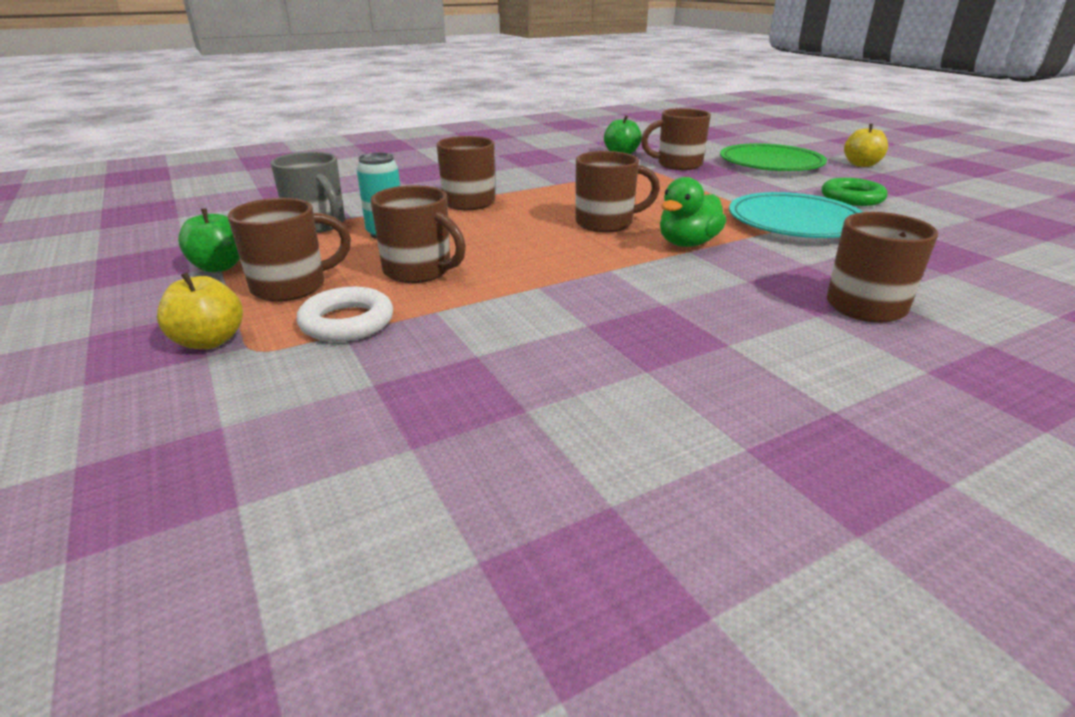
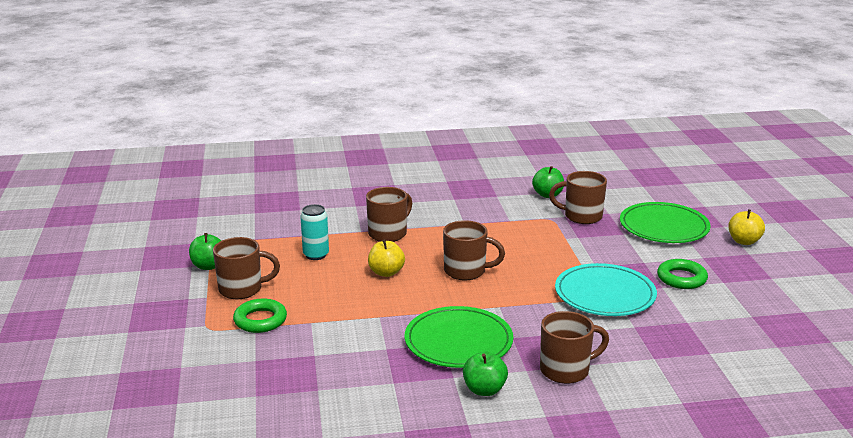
camera: 20 degrees right, 5 degrees down
(209, 341) = (189, 318): yellow apple -> yellow apple (386, 272)
(317, 225) = (277, 239): grey mug -> none
(347, 322) = (260, 320): white ring -> green ring
(419, 271) = (318, 291): brown mug -> none
(683, 298) = (458, 341): none -> green plate
(687, 243) = (504, 300): green duck -> none
(795, 353) = (484, 390): none -> green apple

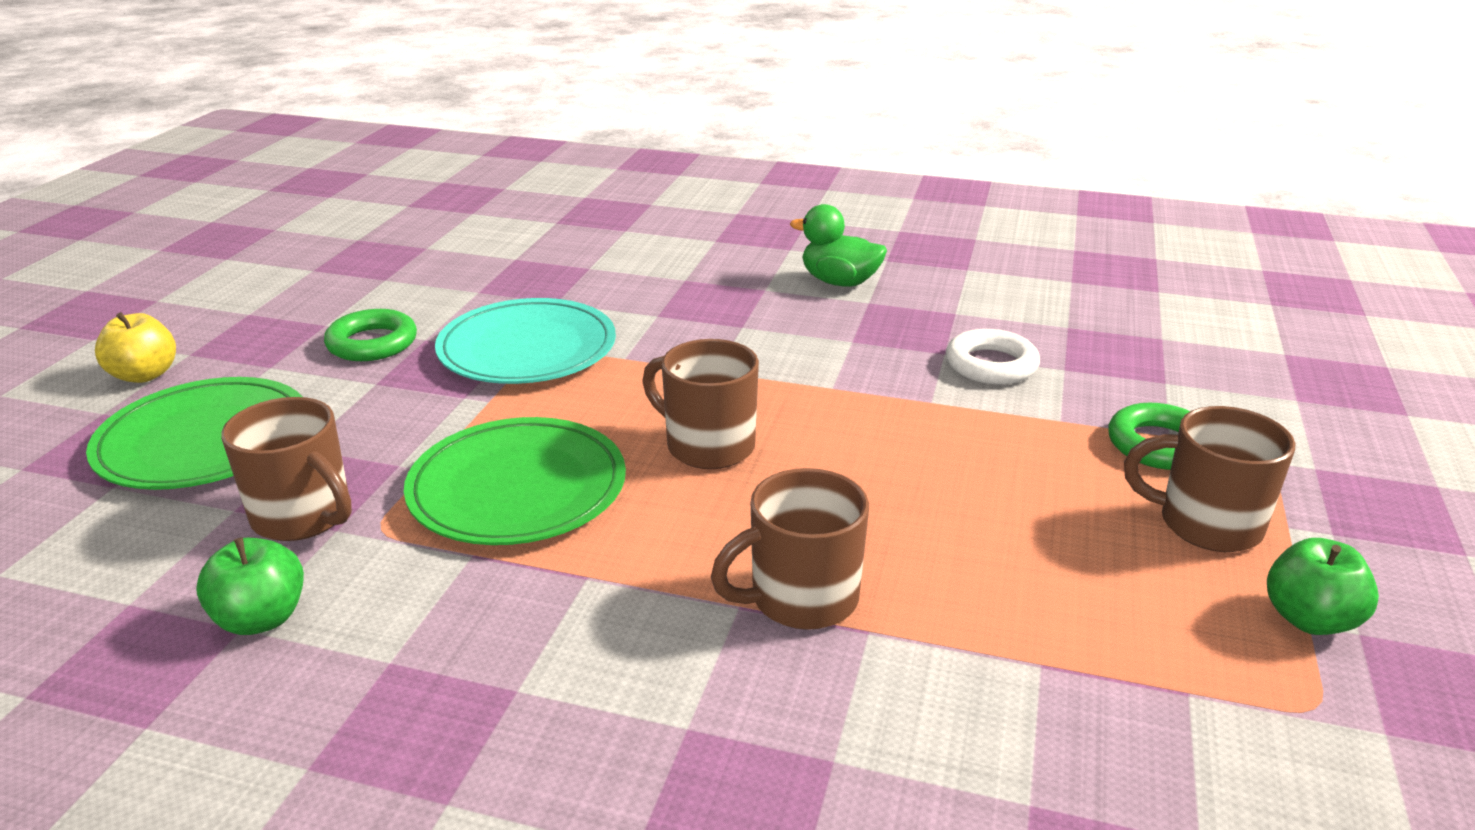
camera: 155 degrees left, 5 degrees up
(316, 255) = (1017, 578): turquoise can -> none
(356, 346) = (991, 365): none -> white ring
(386, 272) = (871, 485): yellow apple -> none
(458, 341) = (827, 338): green plate -> green plate (517, 488)
(484, 390) = (839, 282): green apple -> green duck
(566, 370) = (715, 278): brown mug -> none

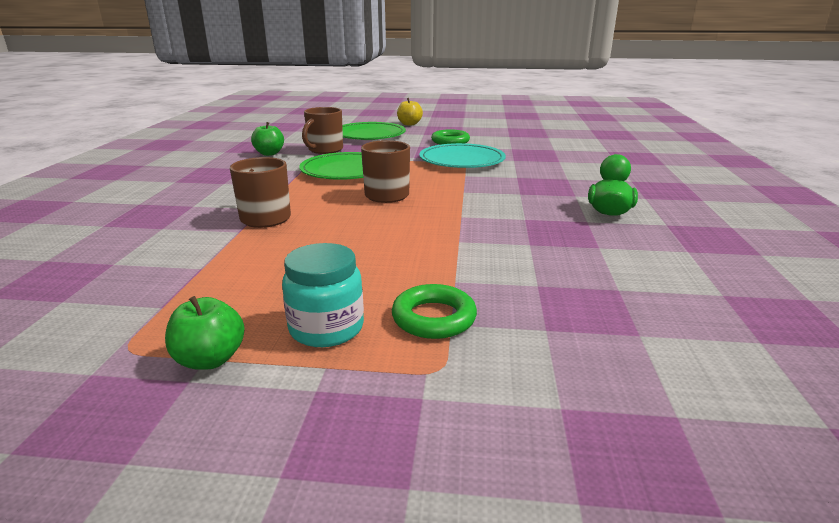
camera: 80 degrees right, 5 degrees down
(991, 365) = (523, 258): white ring -> none
(1206, 524) = (326, 328): brown mug -> turquoise jar

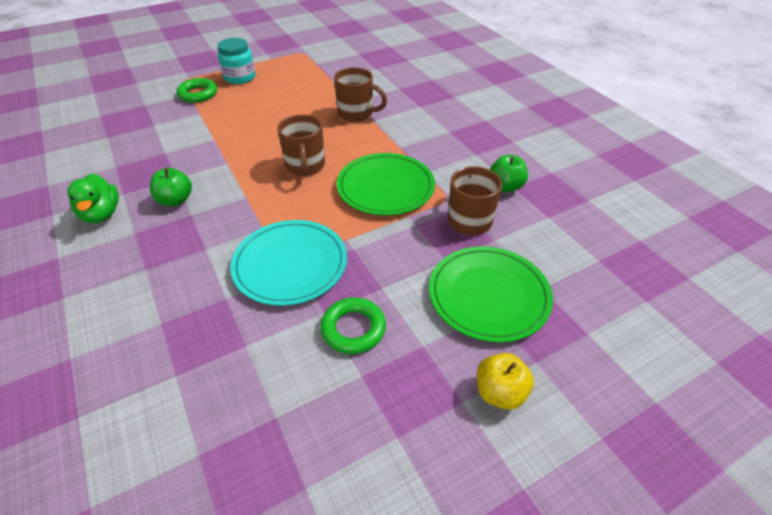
camera: 145 degrees right, 20 degrees up
(210, 359) = (268, 59): green apple -> green apple (175, 200)

